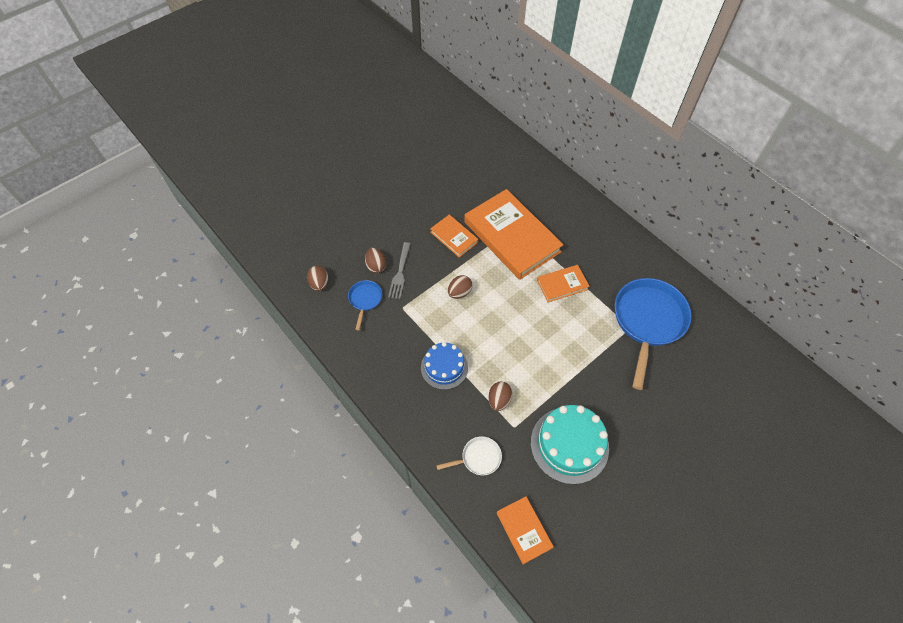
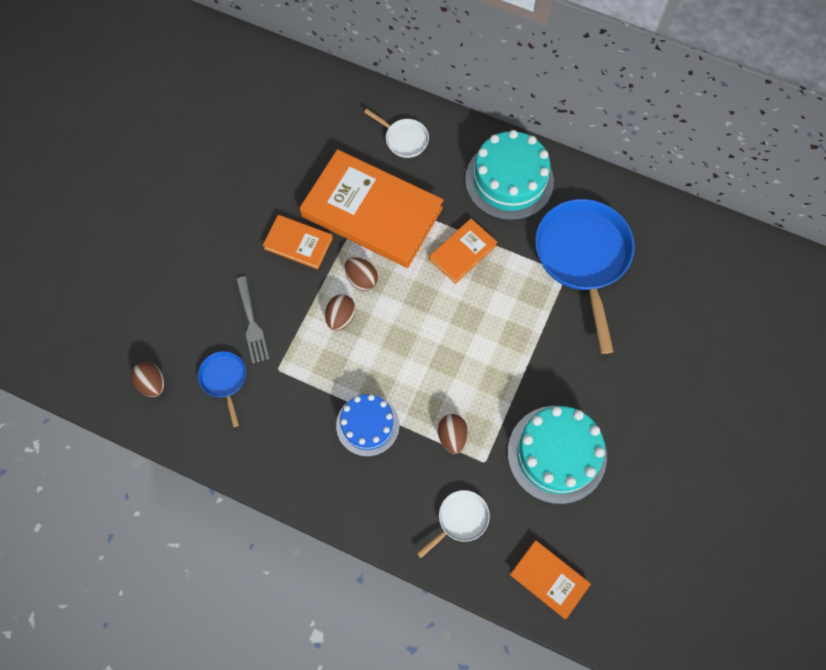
camera: 25 degrees left, 10 degrees up
(376, 266) = (215, 326): brown egg -> brown egg (361, 279)
(554, 201) = (404, 139): none -> white pan
(616, 252) = (509, 180): none -> turquoise cake

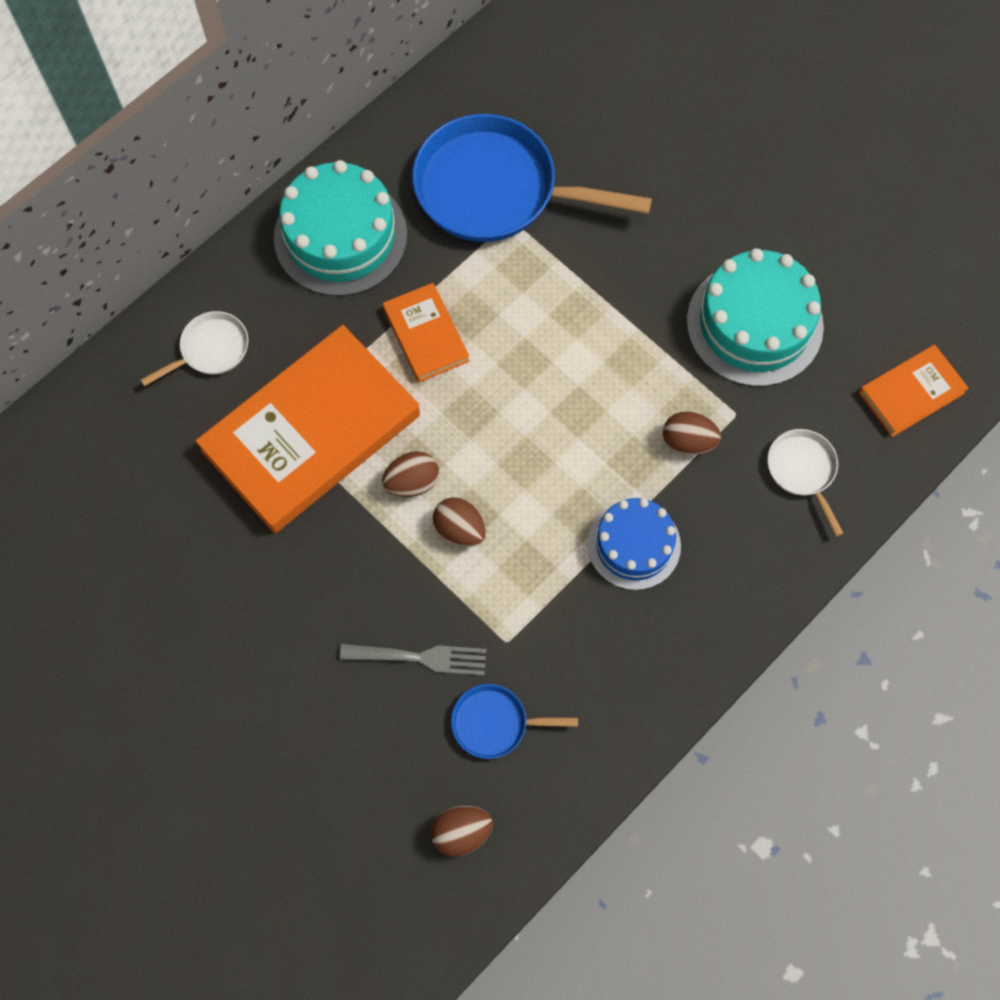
camera: 70 degrees left, 0 degrees up
(298, 243) = (318, 552): orange book -> none

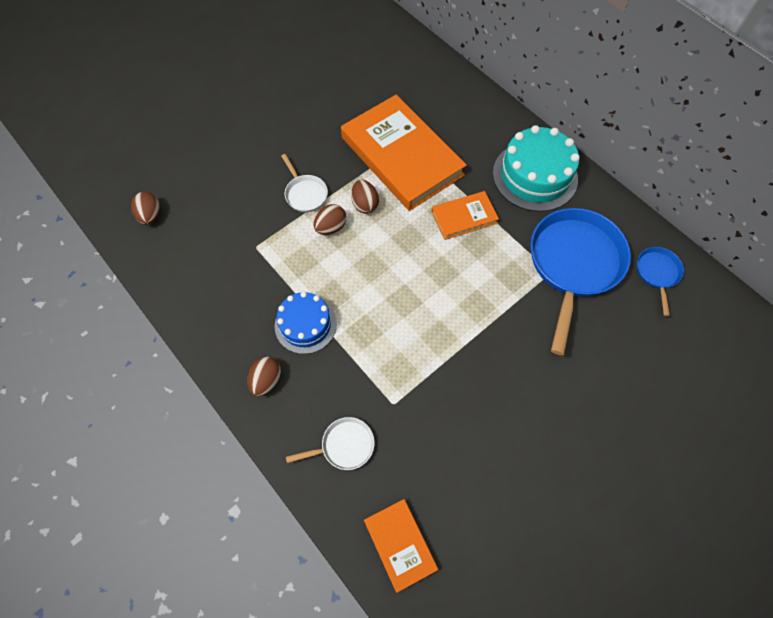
camera: 95 degrees right, 5 degrees down
(211, 350) = (458, 111): white pan -> white pan (305, 194)
(420, 658) = (255, 202): grey fork -> none
(495, 723) = (208, 237): blue pan -> blue pan (657, 273)
(688, 441) = (375, 368): brown egg -> brown egg (266, 380)
(754, 324) = (465, 428): turquoise cake -> none

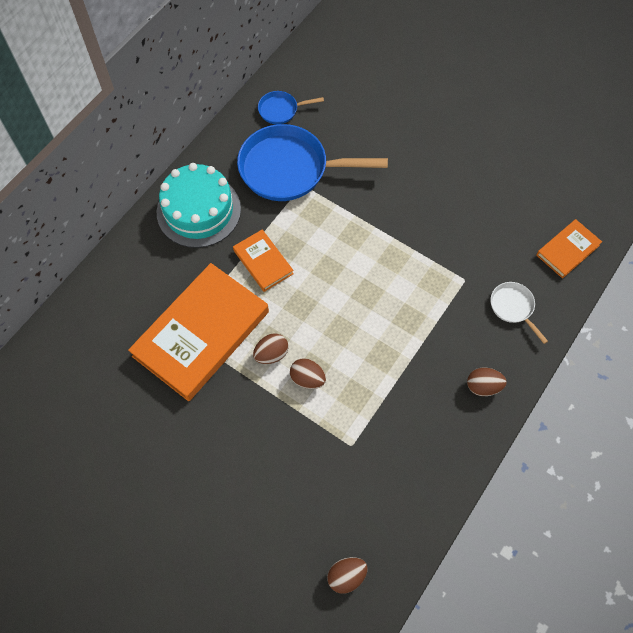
camera: 105 degrees left, 0 degrees up
(305, 194) = (273, 417): white pan -> none
(305, 324) = (419, 370): blue cake -> none

